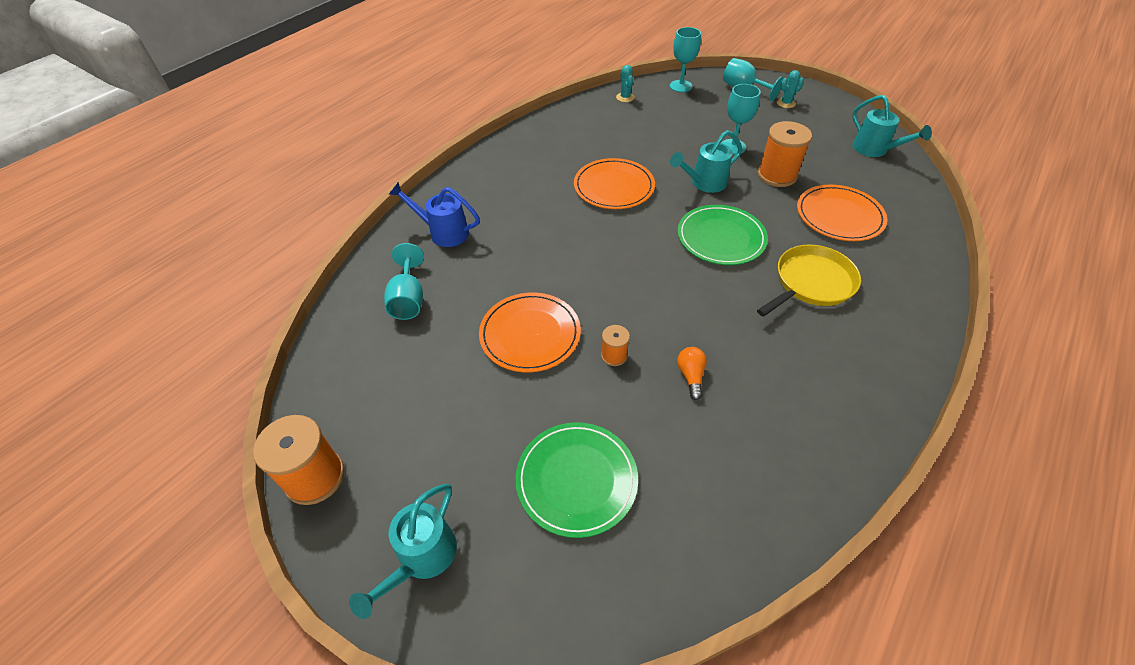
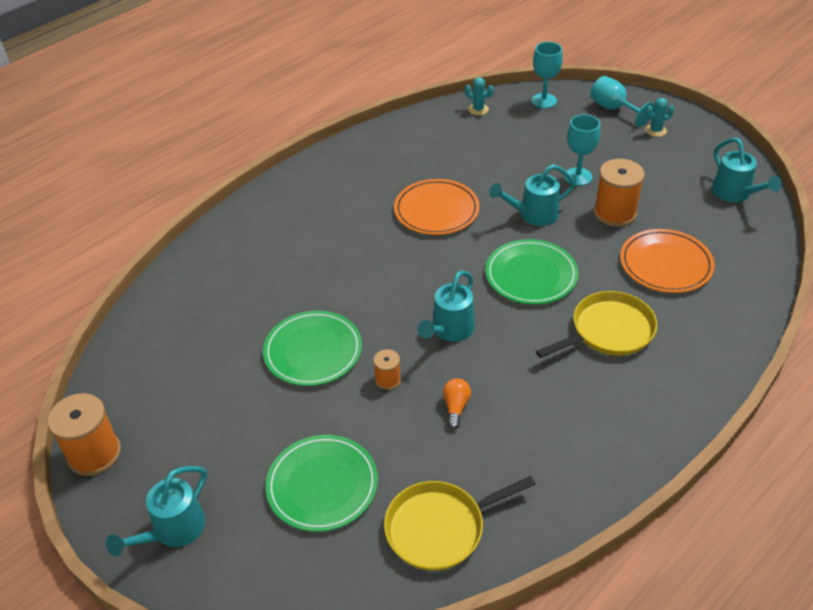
camera: 10 degrees right, 5 degrees down
(408, 299) = (206, 305): turquoise goblet -> none
(443, 232) = (253, 242): blue watering can -> none
(530, 334) = (313, 351): orange plate -> green plate
(625, 97) = (478, 109): turquoise cactus -> turquoise cactus turned 60 degrees counterclockwise
(661, 299) = (450, 330): none -> turquoise watering can
(715, 512) = (439, 528): none -> yellow pan

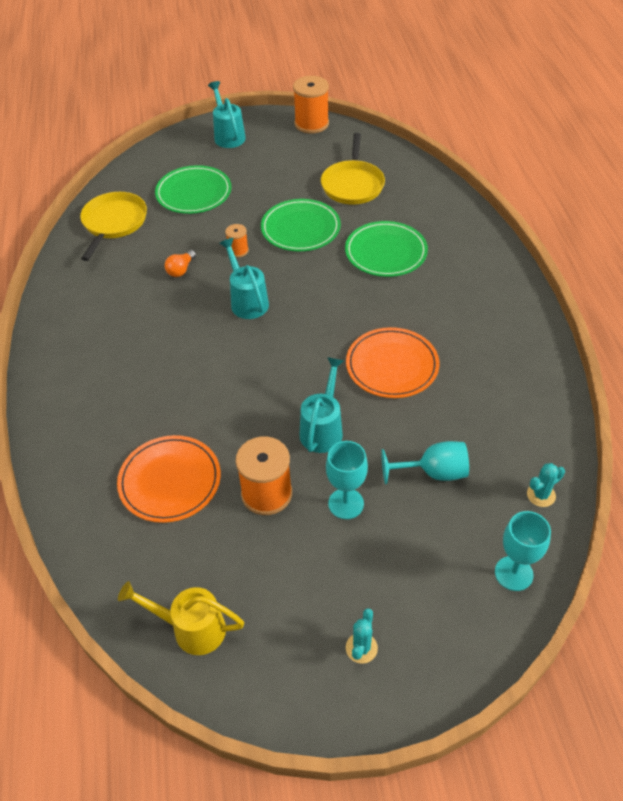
camera: 125 degrees right, 5 degrees up
(456, 407) = (181, 270): orange light bulb -> orange light bulb turned 75 degrees clockwise
(531, 275) = (253, 379): green plate -> green plate (386, 252)
(608, 331) = (149, 388): yellow pan -> yellow pan (352, 185)
(614, 109) = (440, 638): turquoise goblet -> turquoise goblet (433, 472)
(735, 194) = (191, 628): turquoise watering can -> yellow watering can

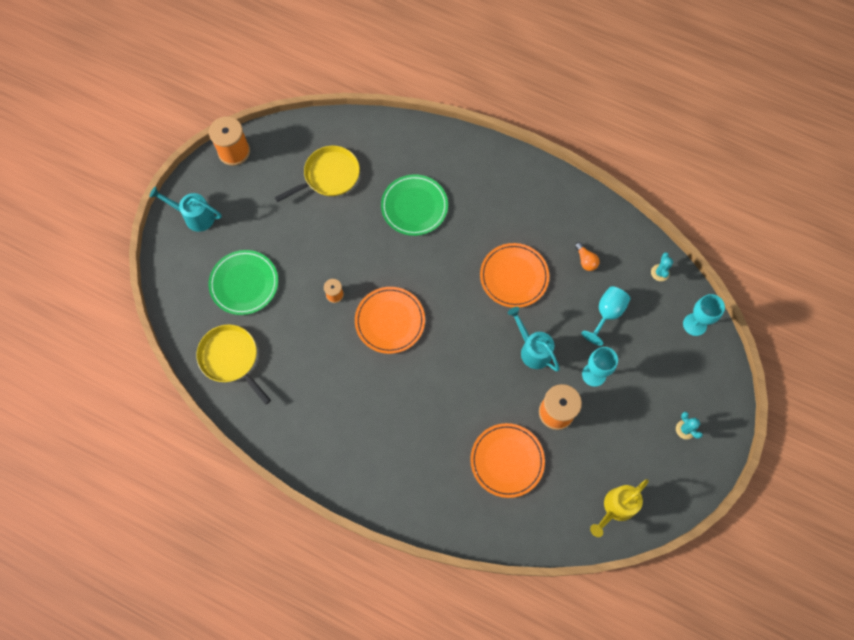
camera: 55 degrees left, 20 degrees up
(181, 270) = (323, 343): orange light bulb -> orange light bulb (585, 260)
(247, 301) = (390, 321): turquoise watering can -> orange plate
(300, 228) = (346, 240): green plate -> none
(352, 185) = (329, 176): yellow pan -> yellow pan turned 75 degrees counterclockwise

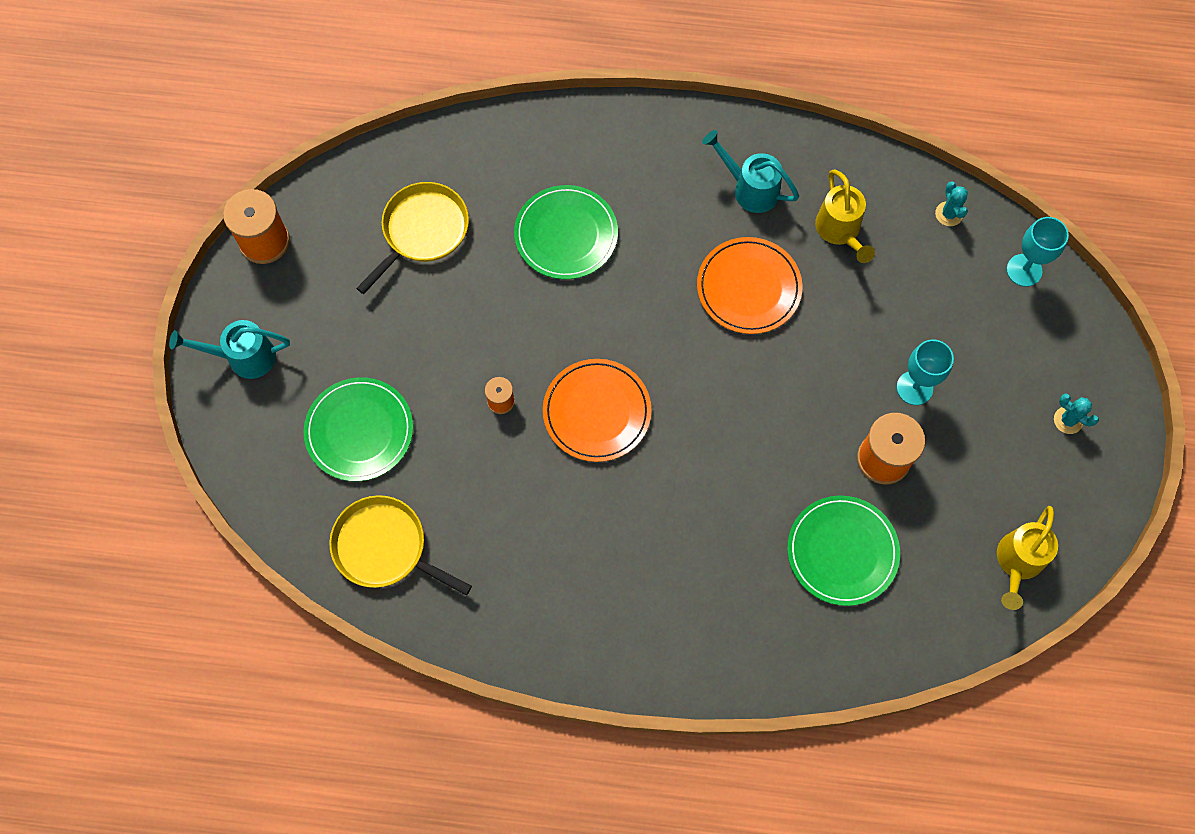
camera: 20 degrees left, 0 degrees up
(507, 460) = (842, 551): orange plate -> green plate
(532, 349) = (816, 382): turquoise watering can -> turquoise watering can (750, 189)
(585, 260) = (840, 231): orange light bulb -> yellow watering can
(607, 314) = (899, 297): turquoise goblet -> none

